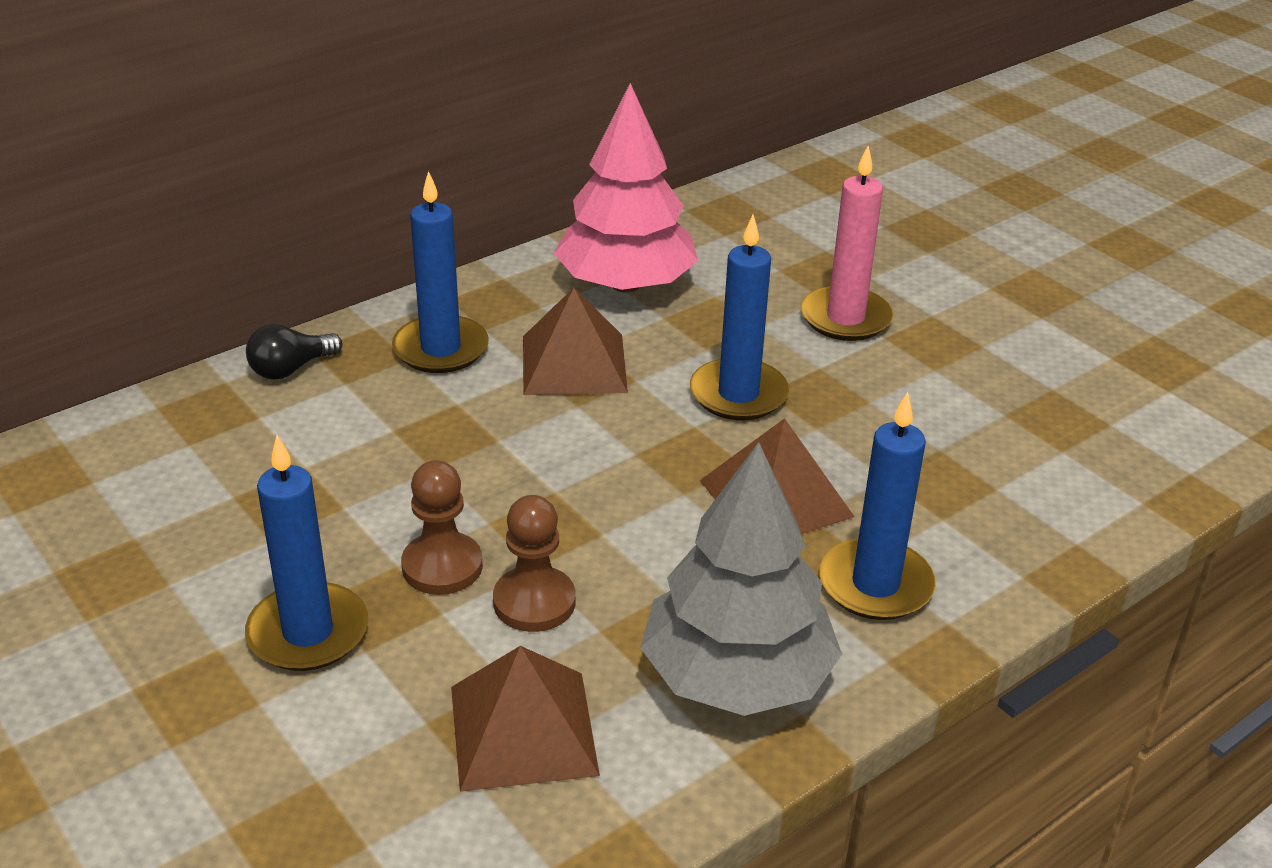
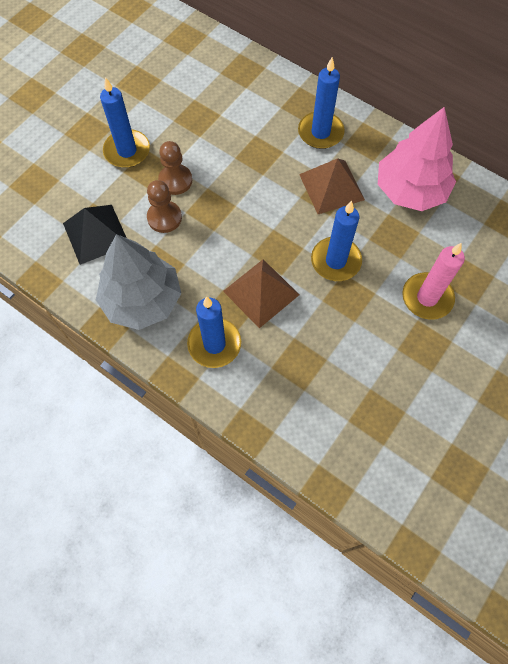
camera: 75 degrees right, 30 degrees up
(291, 369) = (282, 85): black light bulb -> none
(523, 730) = (96, 234): brown pyramid -> black pyramid

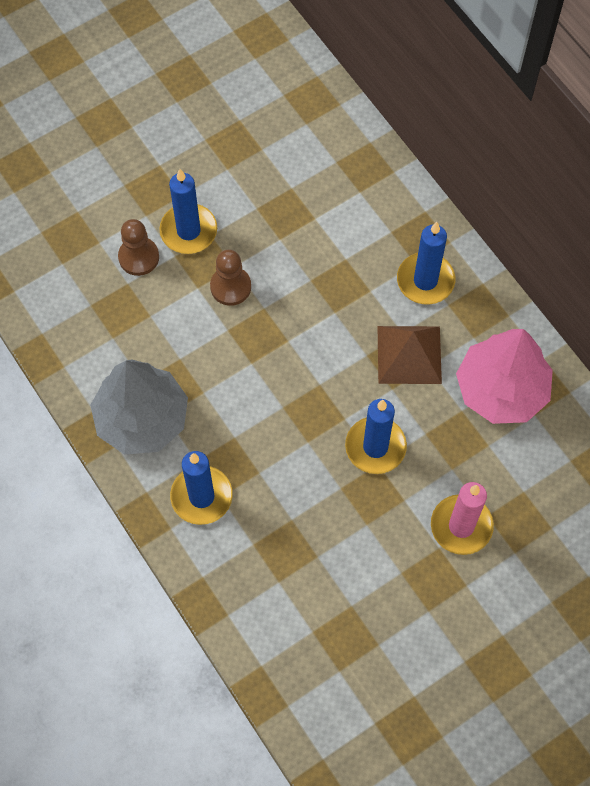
camera: 20 degrees right, 0 degrees up
(96, 234) = (118, 323): black pyramid -> none
(164, 218) = (201, 329): brown pawn -> brown pawn (139, 257)
(261, 293) = (275, 455): brown pyramid -> none

